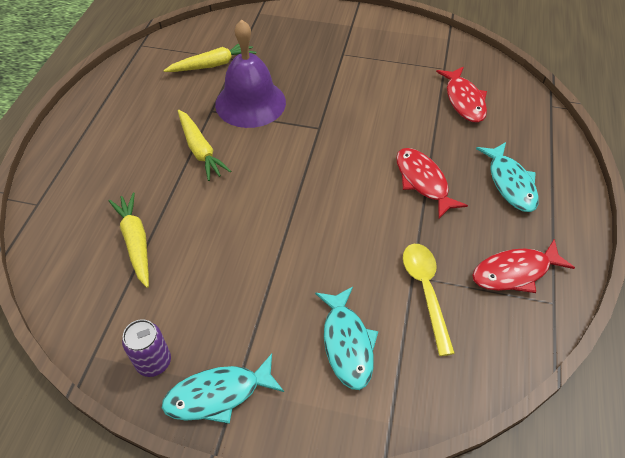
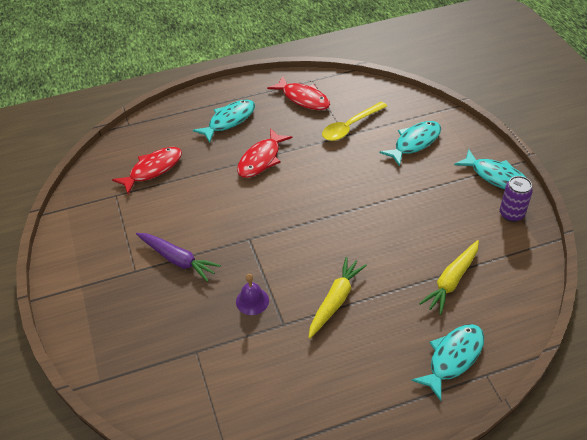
camera: 120 degrees left, 5 degrees down
(72, 192) = (453, 358): none -> turquoise fish
(213, 65) = (218, 365): yellow carrot -> none
(250, 103) = (252, 301): purple bell -> purple bell, size x0.44
(333, 78) = (177, 260): none -> purple carrot

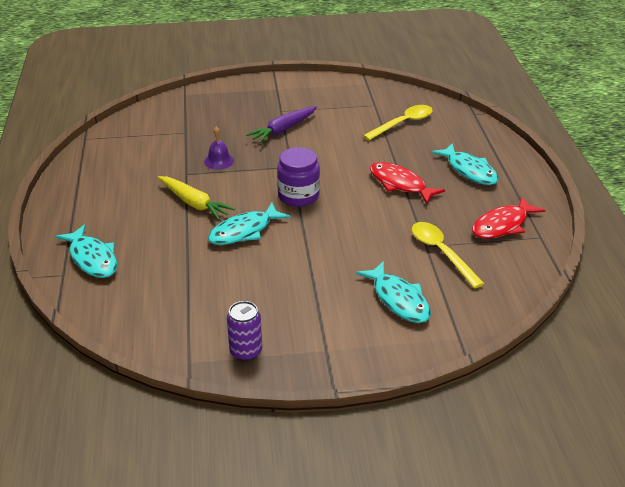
camera: 100 degrees right, 10 degrees down
(153, 169) = (403, 123): red fish -> yellow spoon
(298, 223) = (298, 196): none -> purple jar
(451, 281) = (176, 279): yellow carrot -> none
(496, 177) = (314, 357): turquoise fish -> turquoise fish (244, 231)

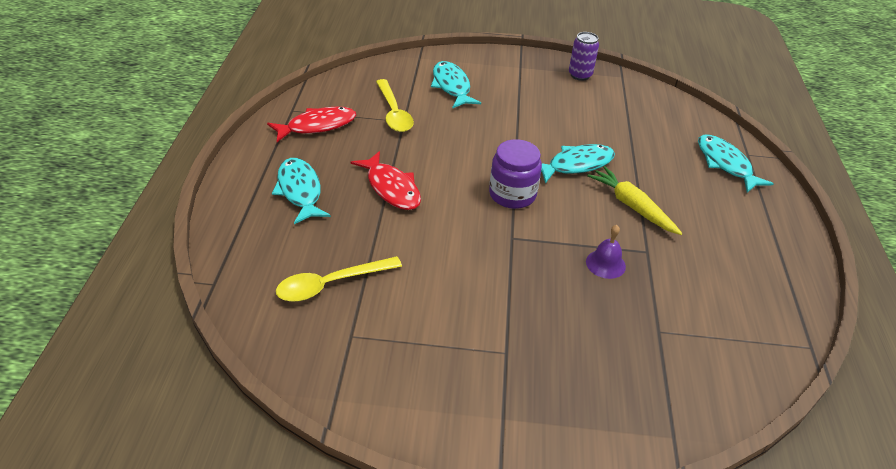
camera: 170 degrees left, 5 degrees up
(283, 130) = (510, 306): purple carrot -> none

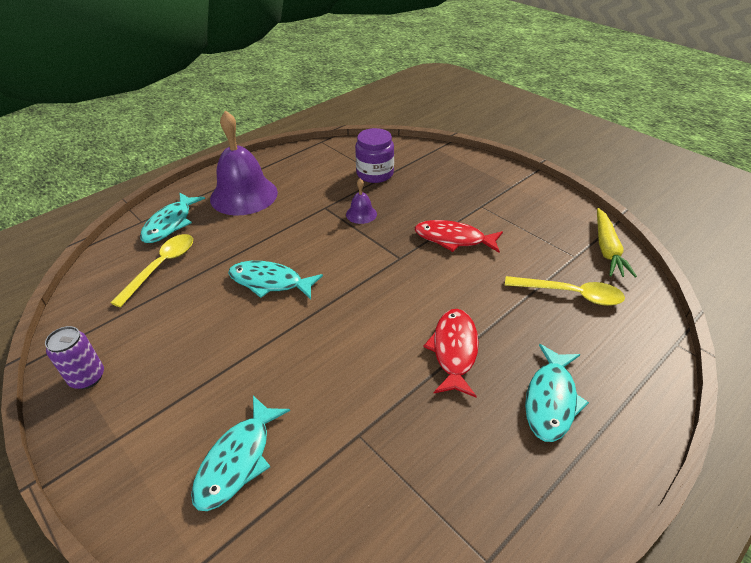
camera: 135 degrees left, 0 degrees up
(317, 126) = (471, 497): red fish -> red fish (453, 239)
(393, 113) = (357, 457): yellow spoon -> yellow spoon (161, 267)
(512, 194) = (357, 287): purple jar -> purple jar (375, 174)
(632, 206) = (286, 233): yellow carrot -> yellow carrot (607, 249)
(732, 221) = (244, 195): none -> purple bell

